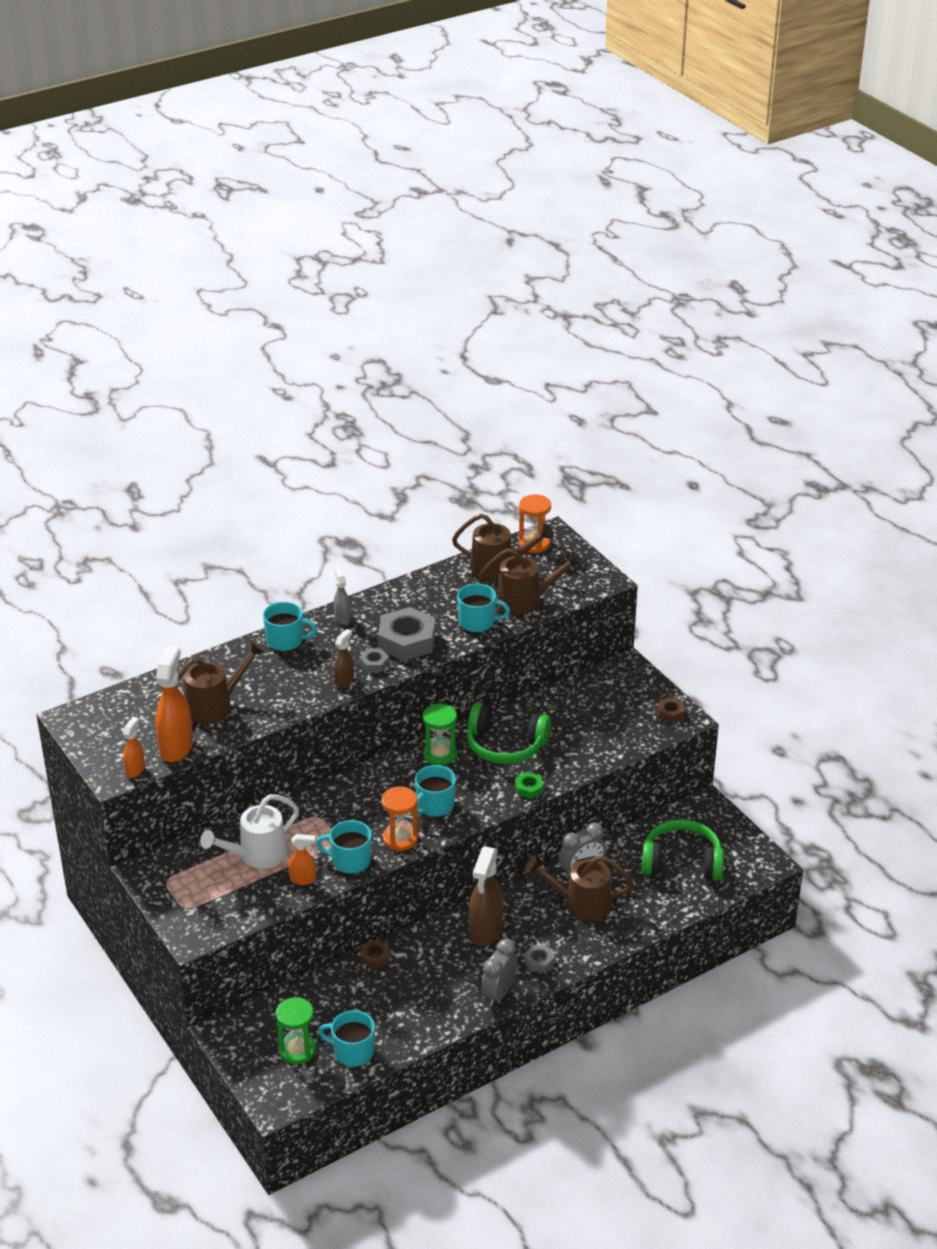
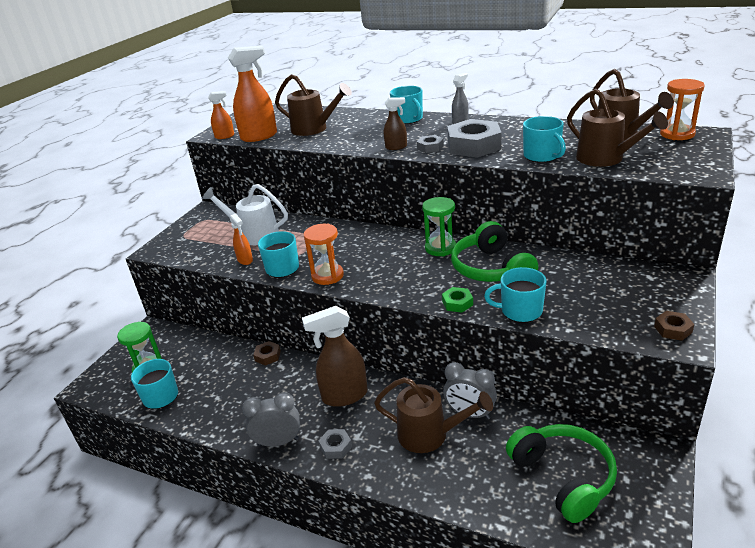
camera: 60 degrees right, 5 degrees down
(434, 806) = (381, 272): turquoise mug -> turquoise mug (520, 311)
(580, 904) = (430, 435): brown watering can -> brown watering can turned 135 degrees clockwise

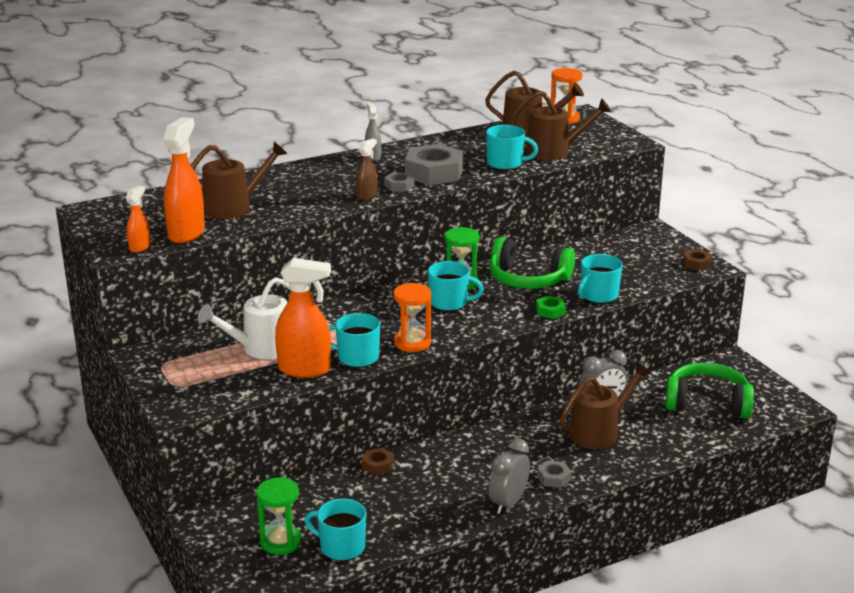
camera: 55 degrees left, 5 degrees down
(245, 260) = (305, 369): orange spray bottle -> orange spray bottle, size x1.90
(344, 396) = (498, 449): brown spray bottle -> none
(408, 119) = (314, 168): turquoise mug -> turquoise mug (449, 302)

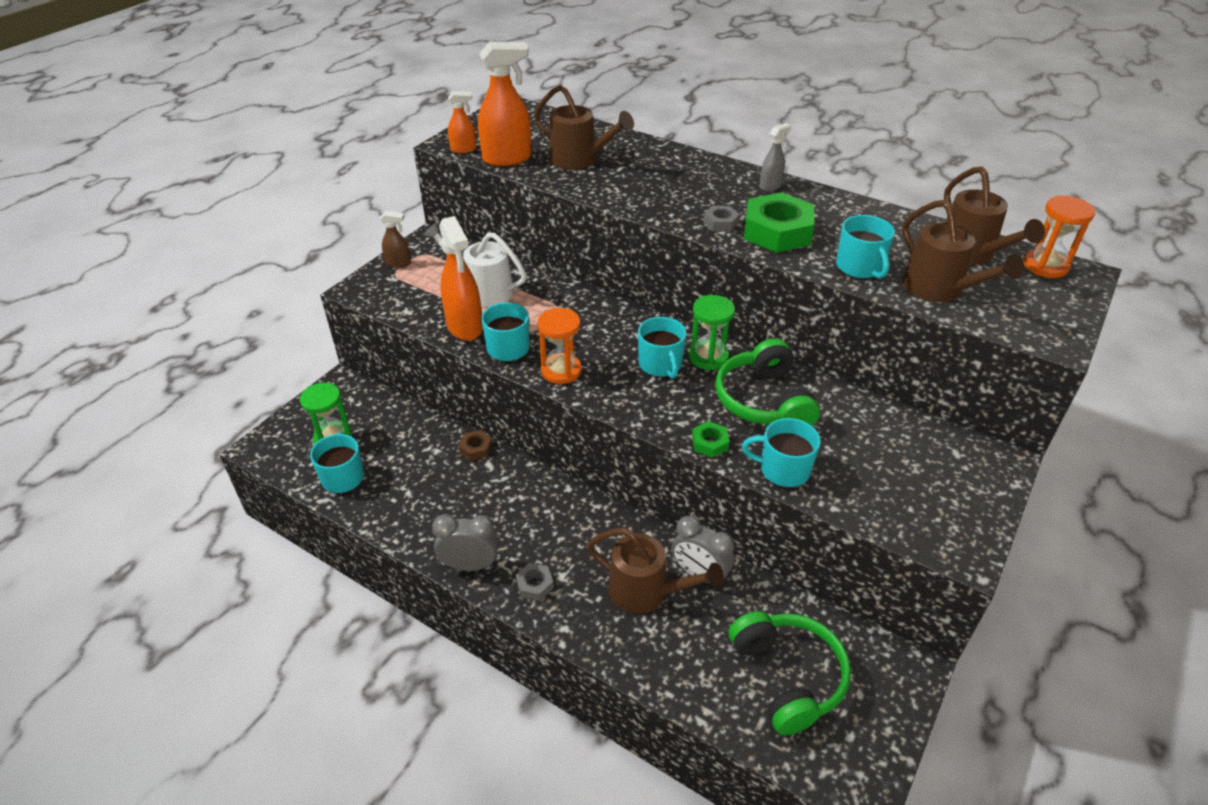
camera: 60 degrees right, 15 degrees up
(367, 195) = (678, 213): brown spray bottle -> brown spray bottle (398, 264)
(434, 173) = (777, 231): grey nut -> green nut
(696, 263) = (960, 534): brown nut -> none

